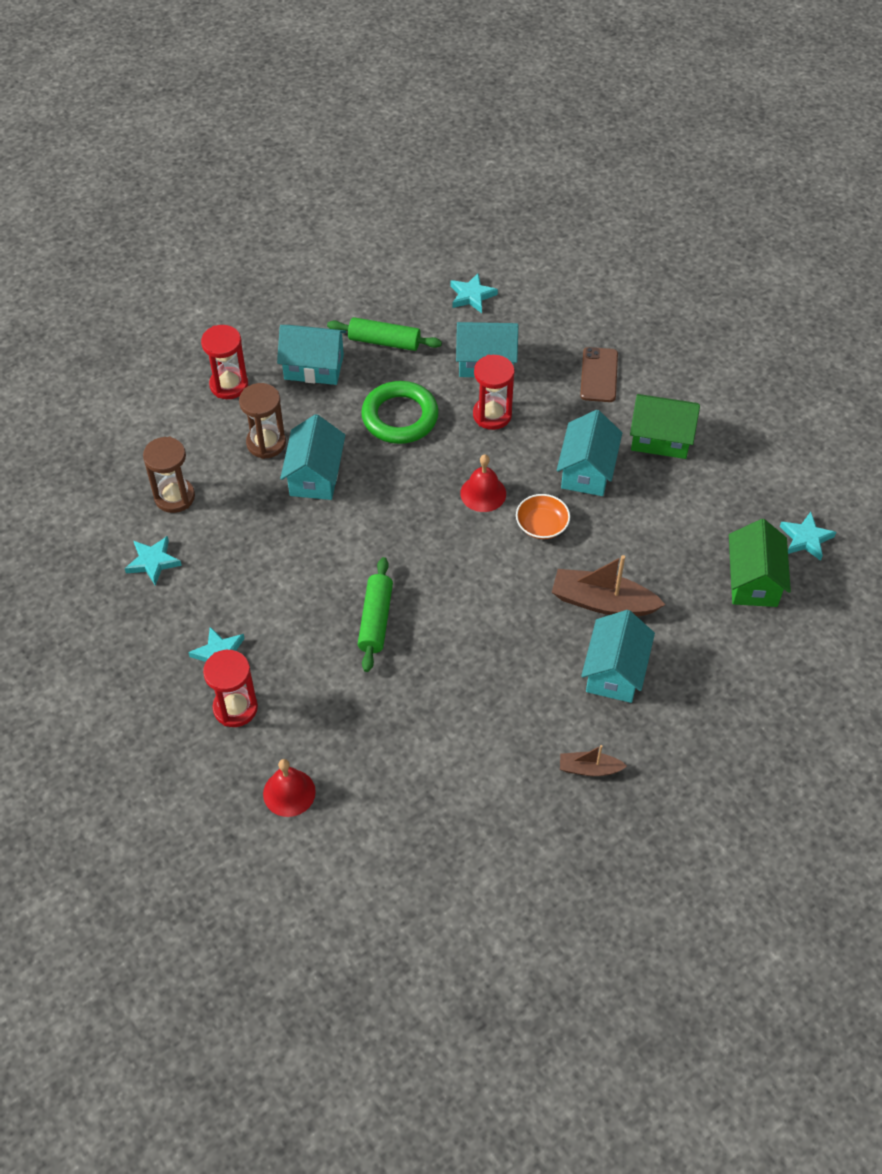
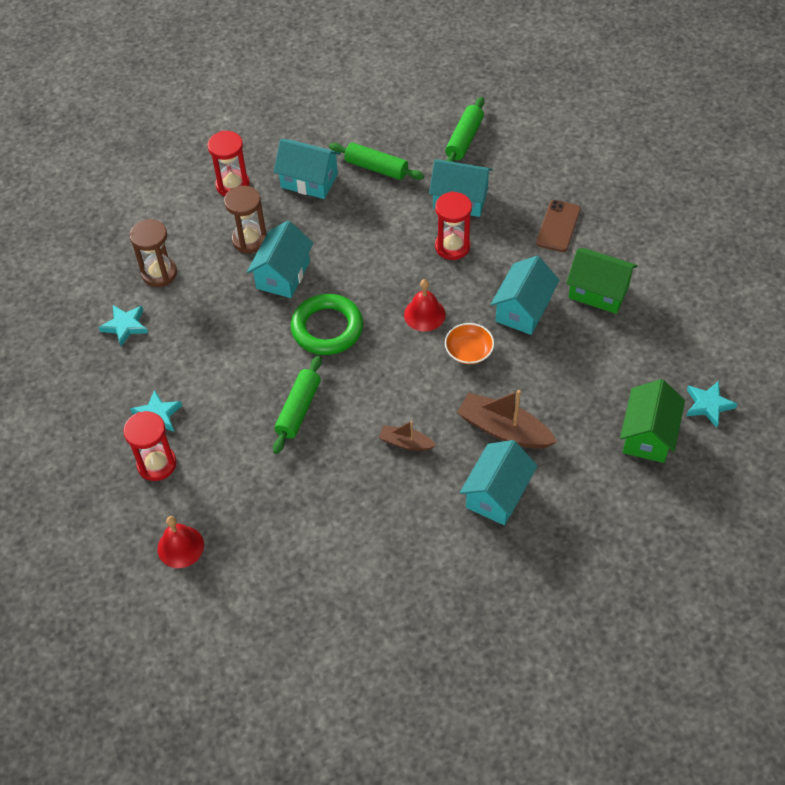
camera: 15 degrees right, 0 degrees up
(400, 417) = (371, 235): green ring -> green ring (327, 328)
(472, 296) = (464, 139): turquoise star -> green rolling pin
(589, 769) = (449, 577): brown boat -> brown boat (406, 443)

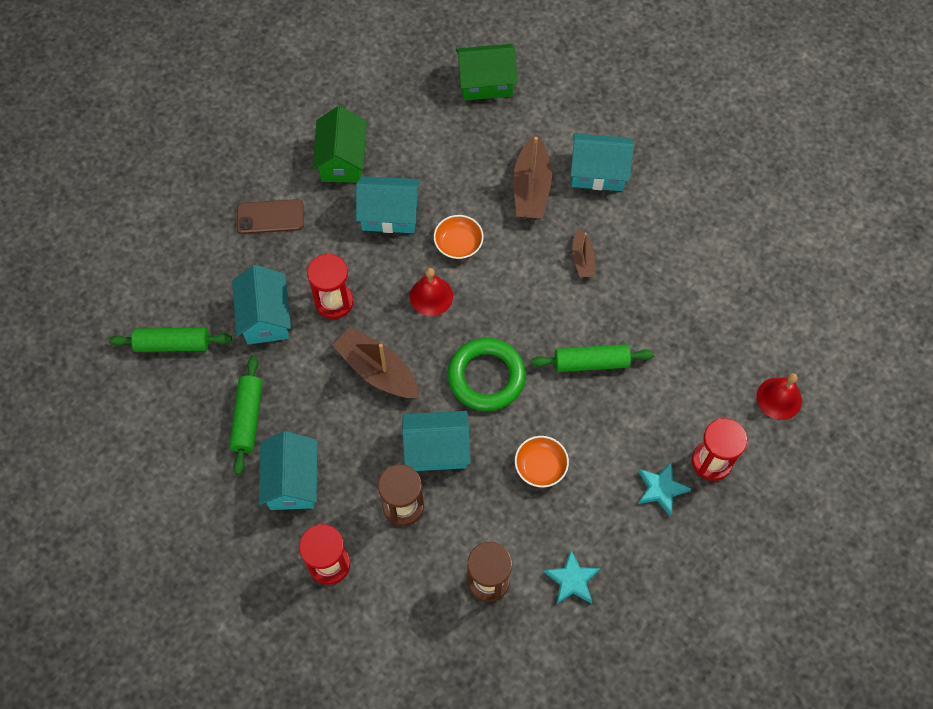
camera: 115 degrees left, 10 degrees up
(228, 338) = (540, 466): none -> orange bowl
(373, 257) = (377, 370): none -> brown boat
(708, 405) = (434, 49): turquoise star -> none

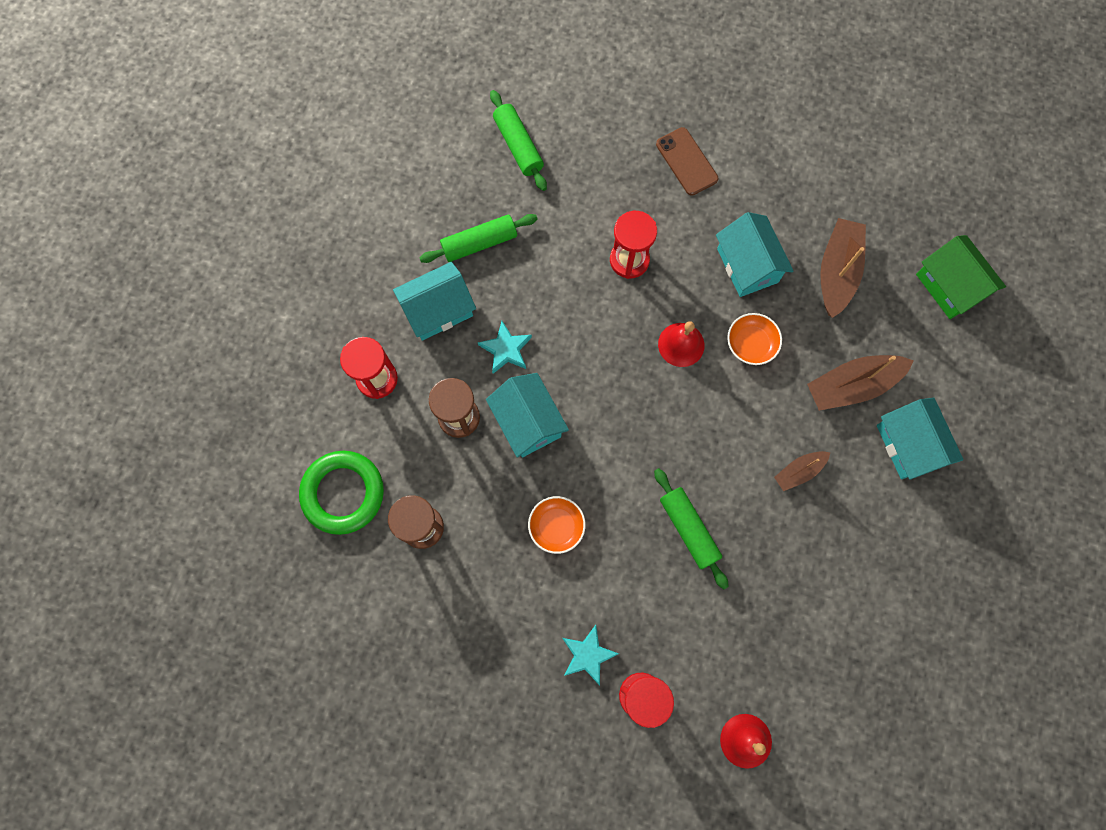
camera: 65 degrees right, 10 degrees up
(266, 317) = (583, 209): turquoise house -> none
(342, 160) = (782, 194): green house -> none
(377, 370) = (580, 332): brown boat -> brown boat (837, 272)
(486, 377) = (623, 434): green ring -> green ring (343, 493)
(572, 580) = (457, 605): turquoise star -> turquoise star (506, 349)

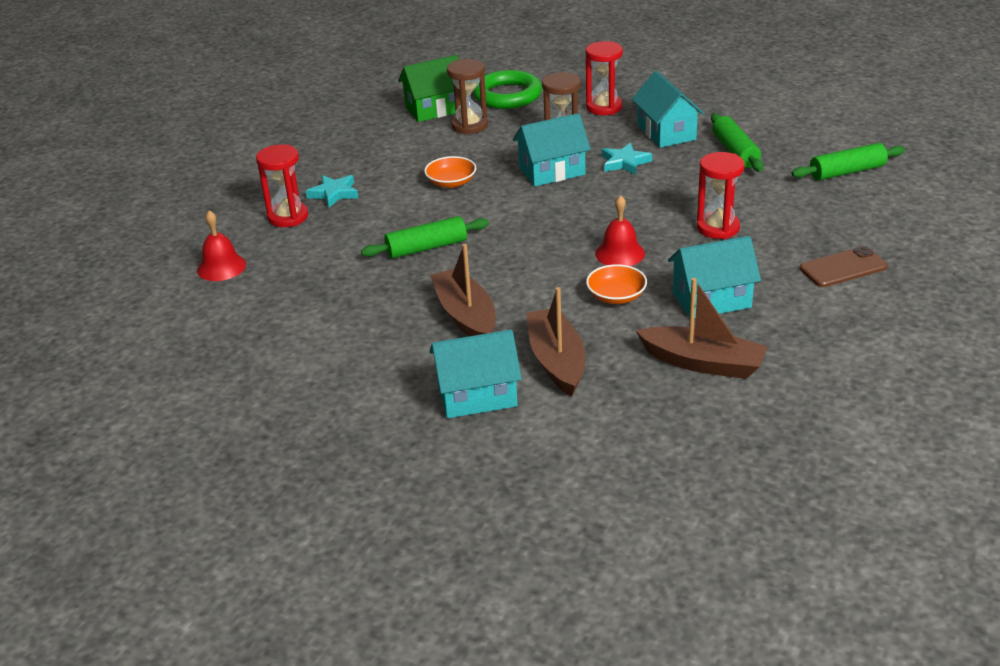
camera: 100 degrees right, 40 degrees down
(799, 471) = (466, 316): brown boat -> brown boat, size x1.79
(949, 286) = (681, 454): green house -> green house (434, 109)

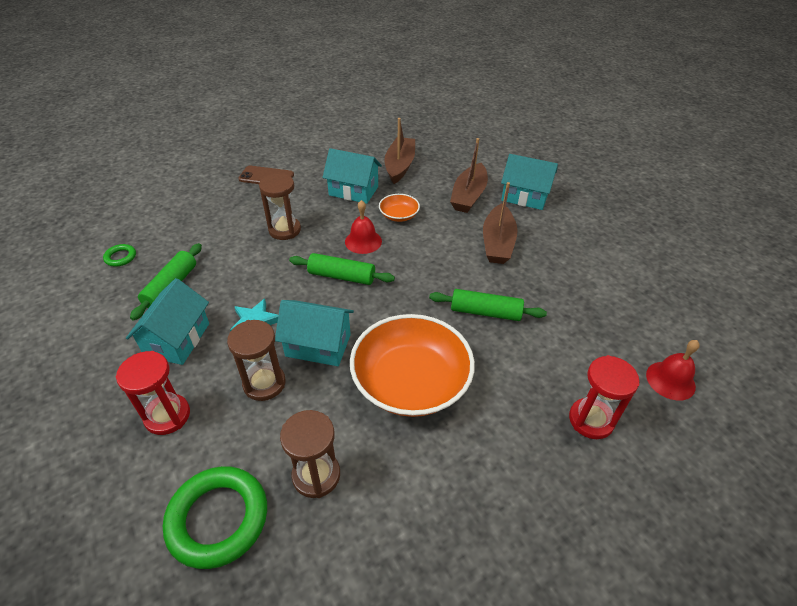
camera: 150 degrees left, 10 degrees up
(334, 193) = (530, 432): turquoise star -> none
(434, 109) = (320, 549): green house -> none
(451, 182) = (411, 382): orange bowl -> orange bowl, size x2.17
(703, 363) = (399, 166): brown boat -> brown boat turned 45 degrees clockwise
(718, 228) = (285, 230): red hourglass -> brown hourglass
(822, 148) = (120, 257): none -> green ring
(847, 172) = (148, 230): green rolling pin -> green rolling pin (342, 276)

